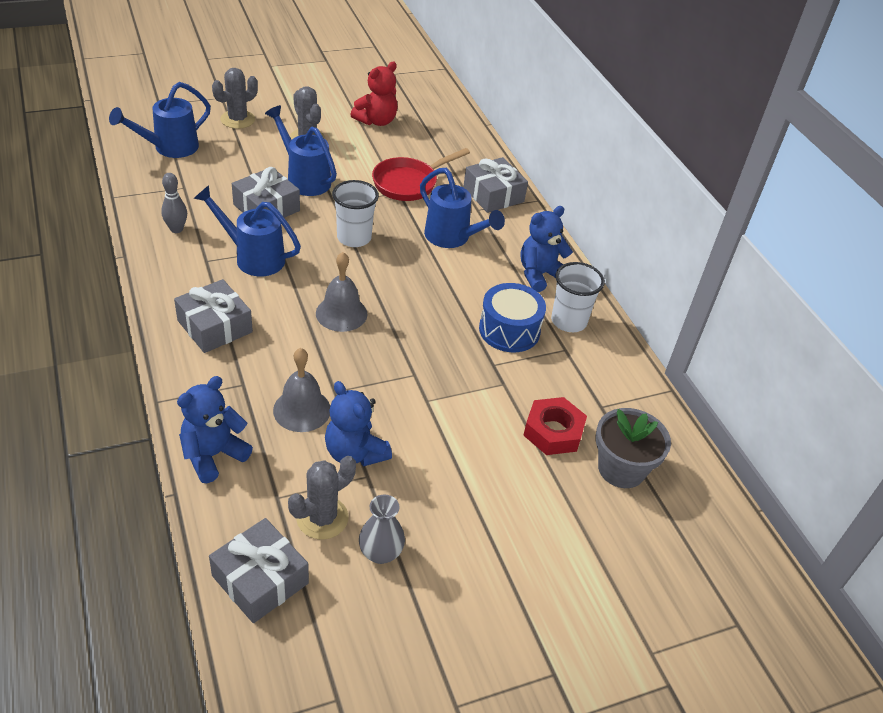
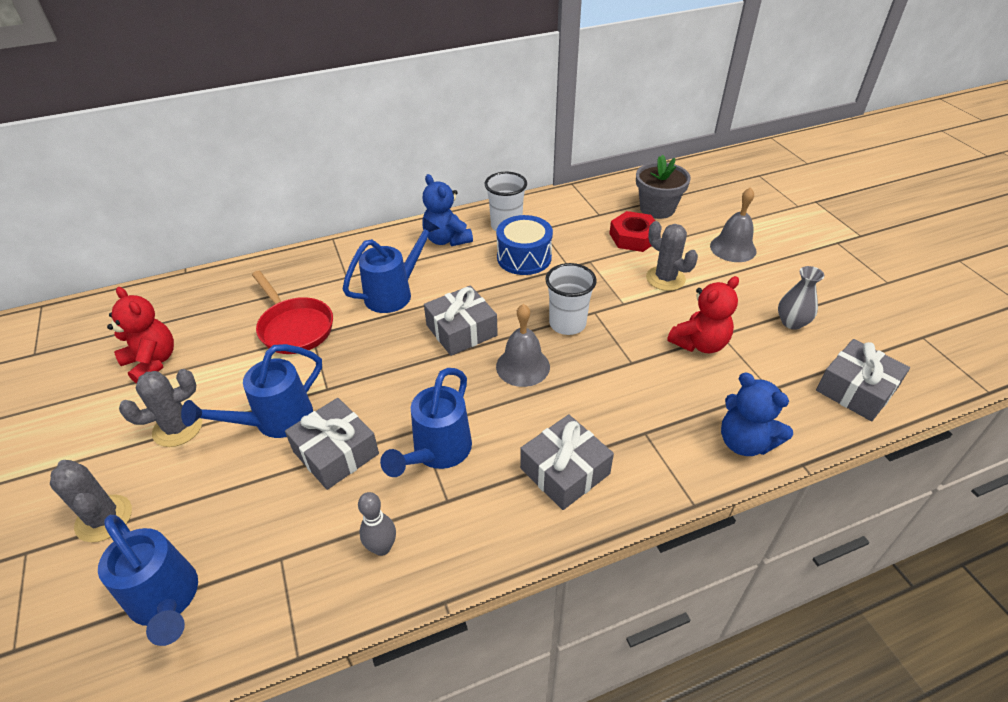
camera: 85 degrees left, 0 degrees up
(302, 410) = (663, 383): grey bell -> grey bell (733, 248)
(322, 518) = (777, 358): grey cactus -> grey cactus (665, 278)
(354, 238) = (396, 366): white cup -> white cup (567, 324)
(355, 452) = (699, 343): blue teddy bear -> red teddy bear
(493, 195) = (322, 266): grey gift -> grey gift (461, 330)

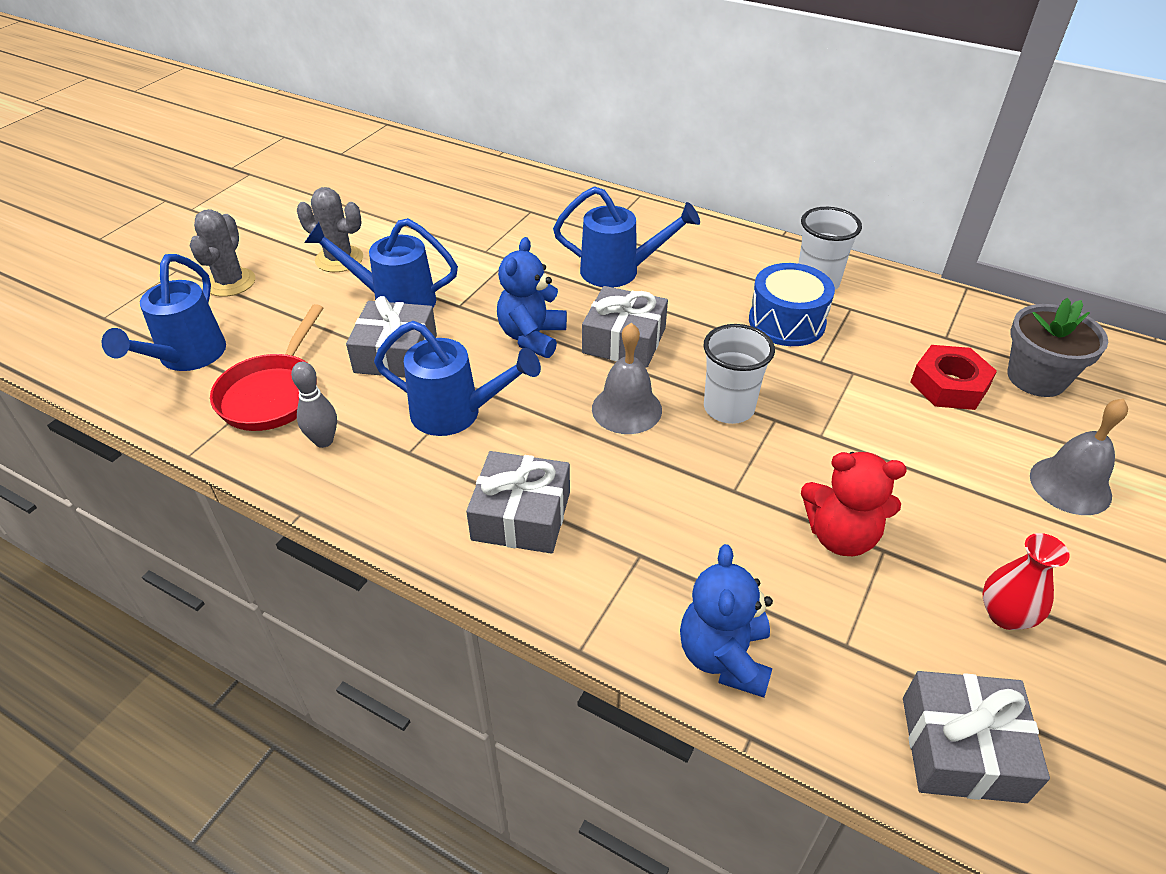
camera: 50 degrees right, 0 degrees up
(152, 362) = (389, 205): red teddy bear -> none
(294, 327) = (506, 245): red pan -> red pan (273, 393)
(437, 452) = (456, 414): blue watering can -> blue watering can turned 150 degrees counterclockwise
(447, 239) = (737, 258): blue teddy bear -> blue teddy bear (532, 337)
(665, 278) = (914, 449): grey cactus -> none
(792, 322) = (1005, 615): grey vase -> red vase

